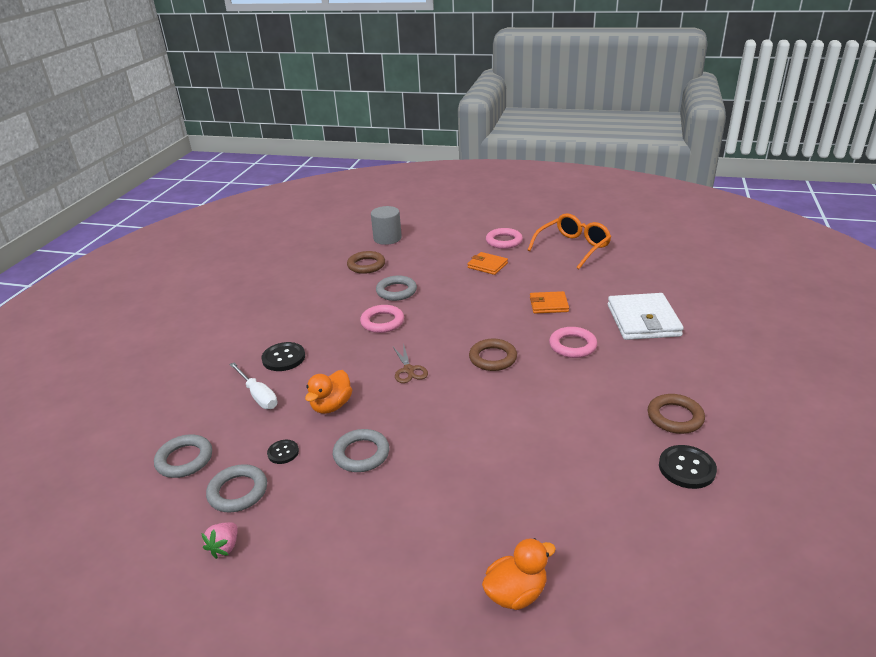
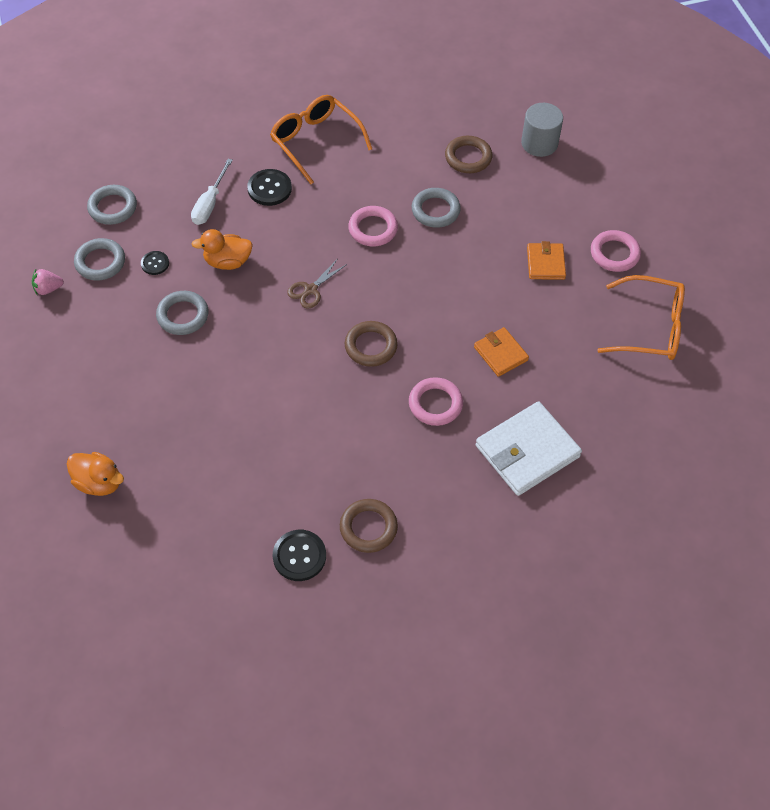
camera: 55 degrees right, 25 degrees up
(268, 321) = (315, 142): none -> orange glasses

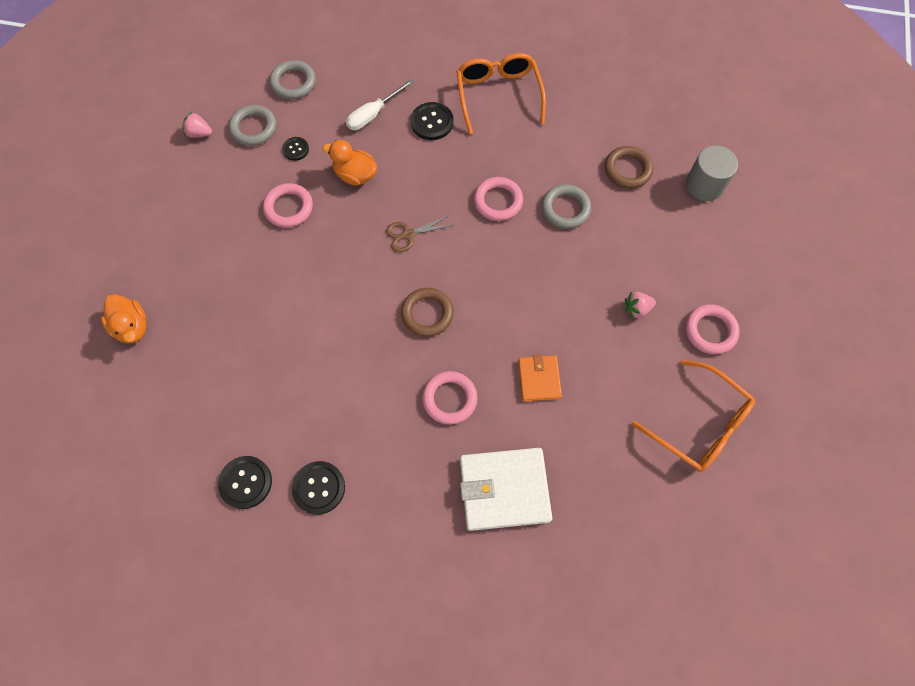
camera: 30 degrees right, 10 degrees up
(183, 315) = (289, 208): grey ring -> pink ring
(368, 528) = (319, 488): brown ring -> black button
(545, 263) = (637, 309): orange wallet -> pink strawberry

